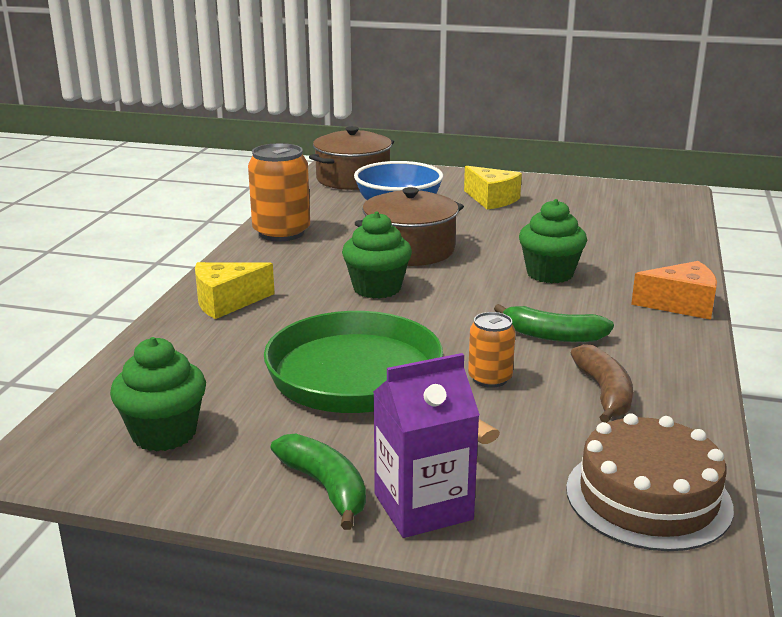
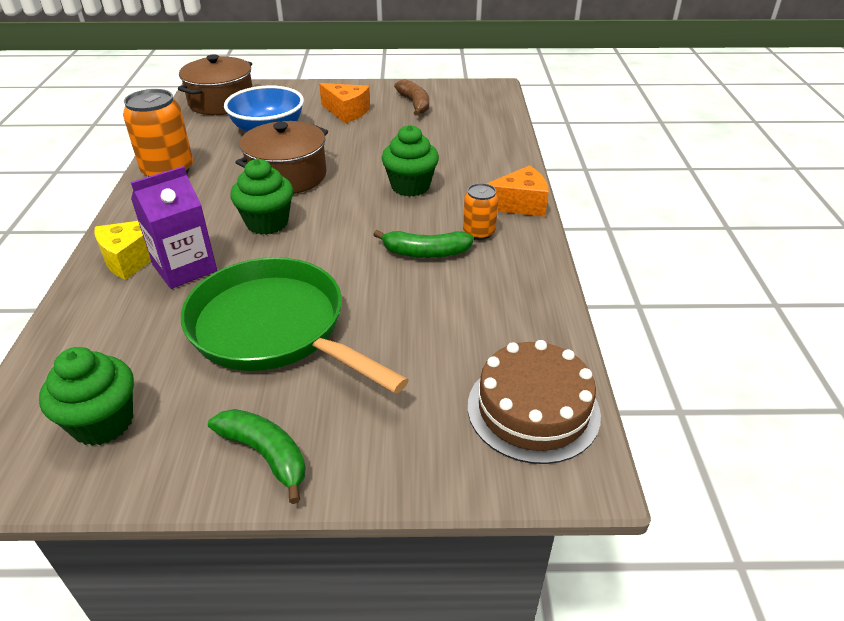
camera: 15 degrees left, 15 degrees up
(423, 506) = (354, 458): purple carton -> purple carton (185, 268)
(490, 378) = (383, 307): orange can -> orange can (479, 232)
(492, 199) = (347, 112): yellow cheese -> orange cheese
(604, 393) = (478, 307): brown banana -> brown banana (414, 104)

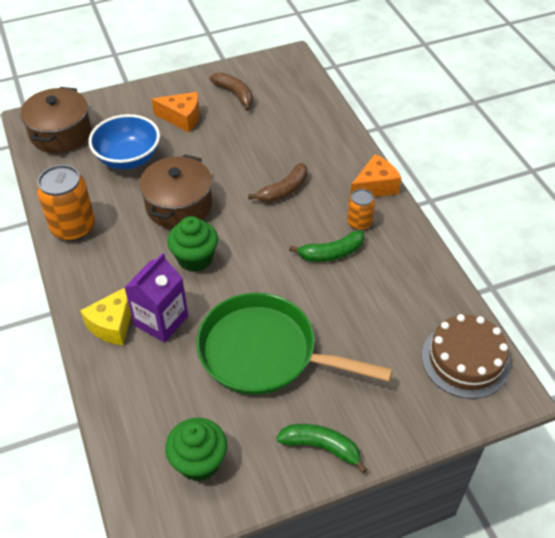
camera: 20 degrees left, 10 degrees up
(410, 186) = (284, 190): green cupcake -> brown banana

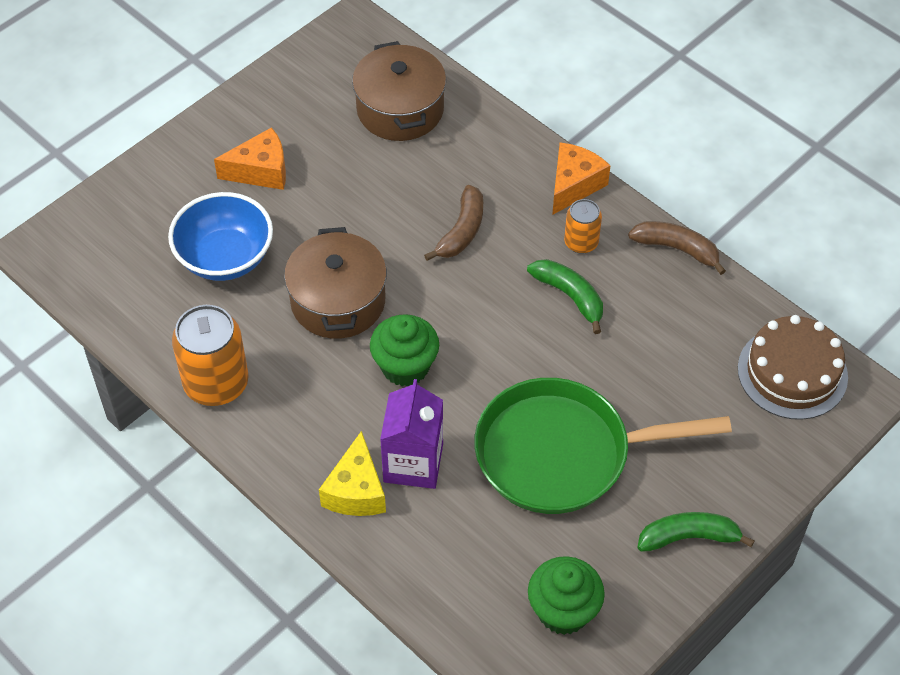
camera: 25 degrees left, 5 degrees up
(60, 133) = (102, 253): brown pot -> brown pot (400, 109)
(235, 94) = (311, 109): brown banana -> brown banana (677, 249)
(331, 253) = (570, 296): green banana -> green banana turned 90 degrees counterclockwise

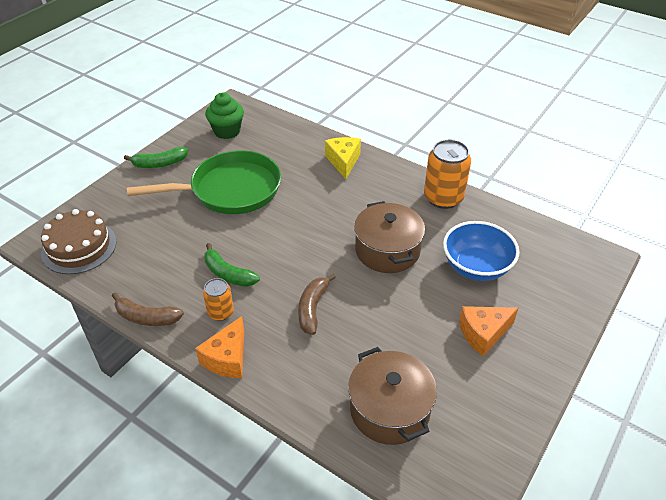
camera: 170 degrees right, 10 degrees down
(405, 367) = (332, 220): green cupcake -> none
(413, 463) = (315, 176): purple carton -> none

